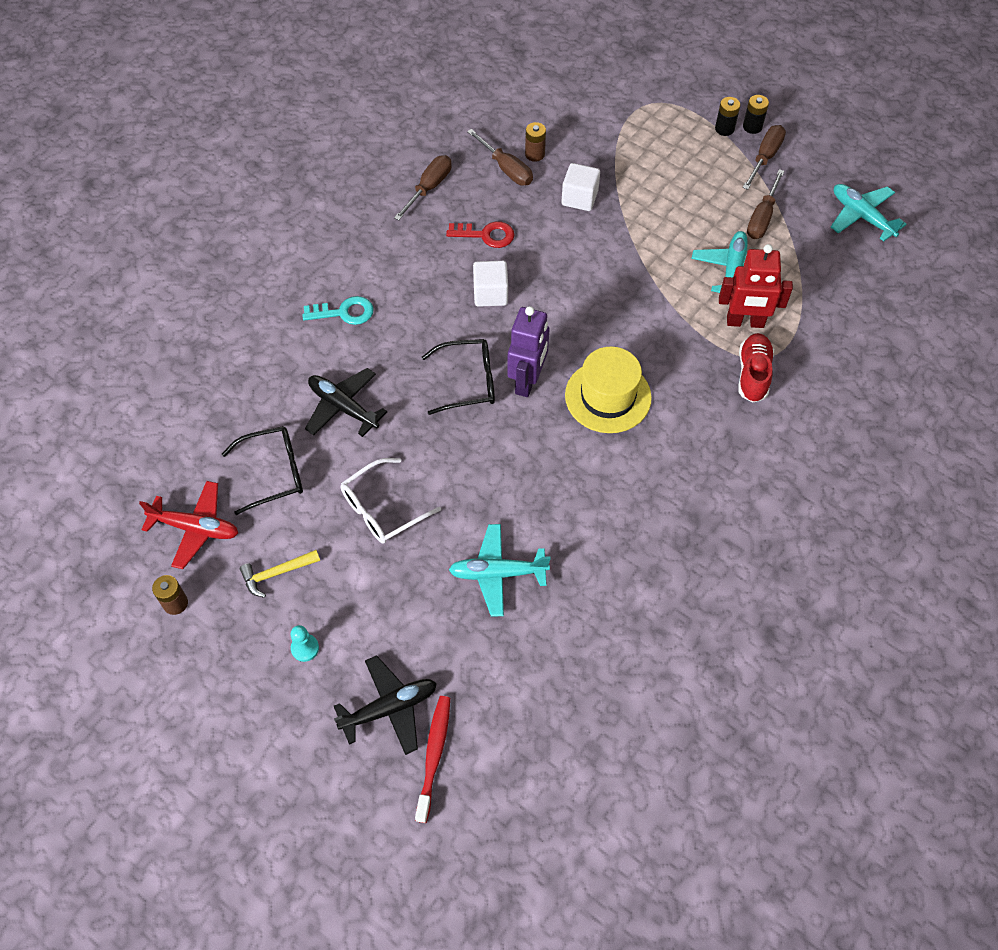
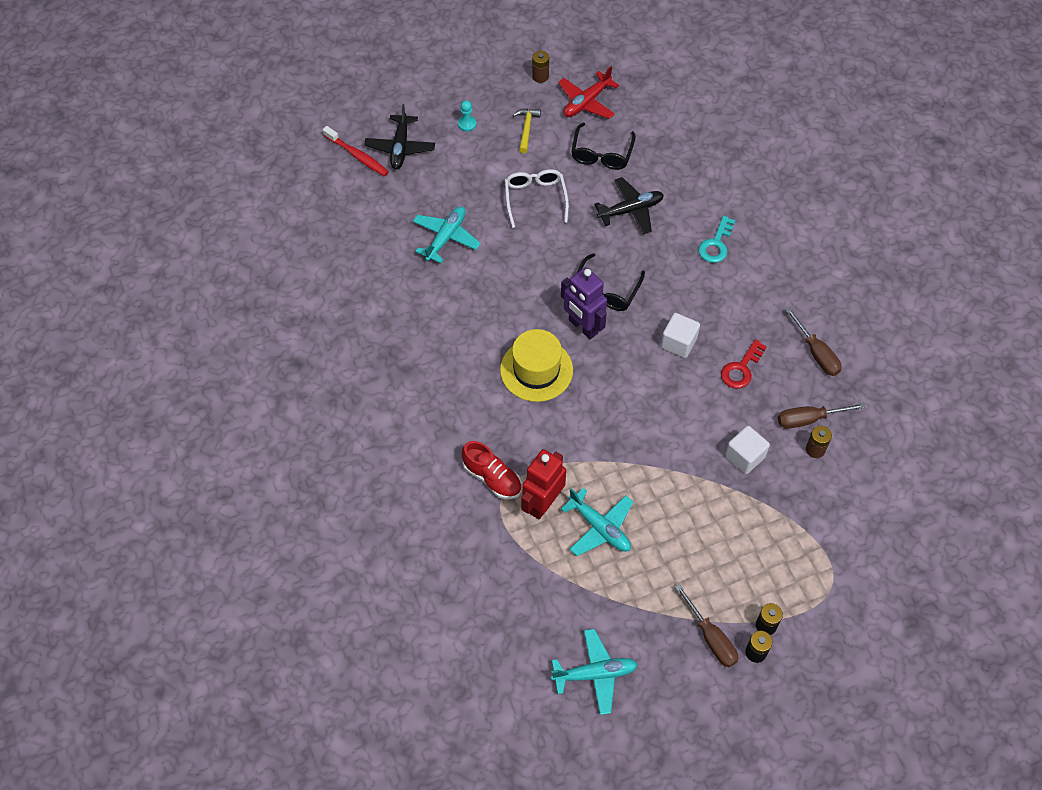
camera: 120 degrees right, 0 degrees up
(762, 217) = (642, 588): brown screwdriver -> none

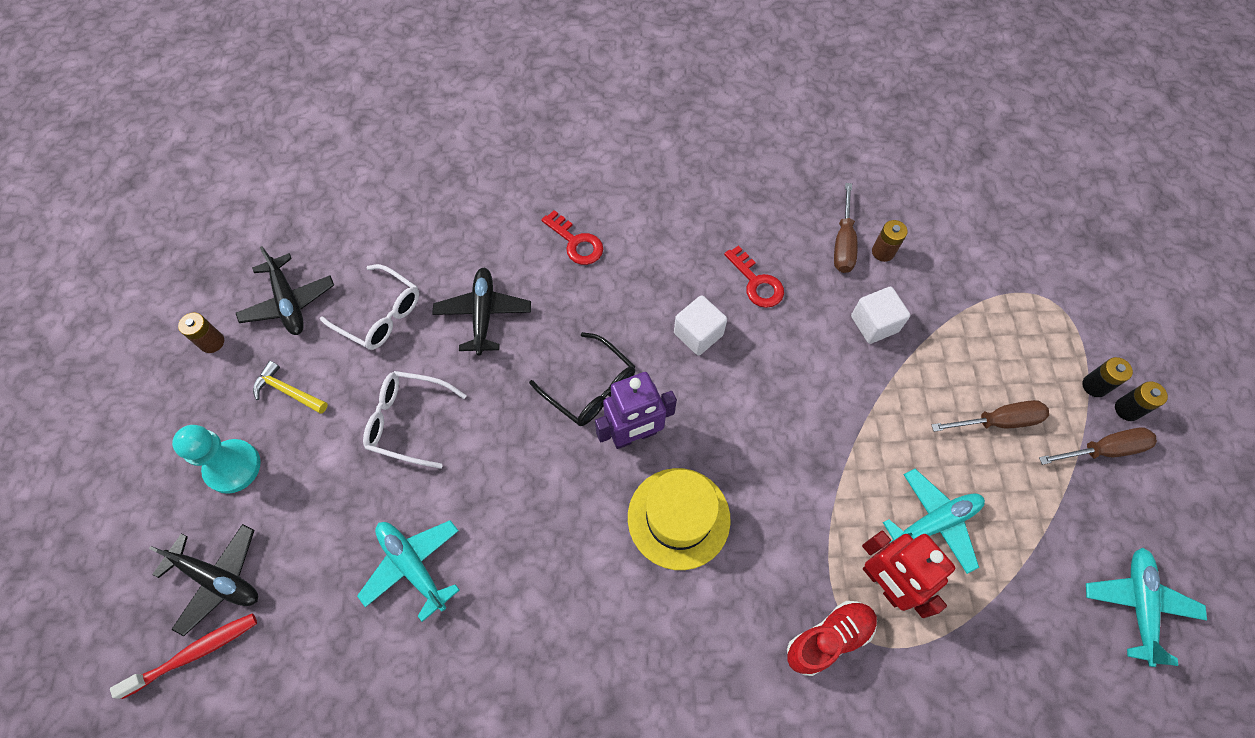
camera: 70 degrees left, 5 degrees up
(467, 124) = (233, 467): turquoise pawn -> turquoise pawn, size x1.89
(586, 102) = (288, 302): red plane -> black plane
(601, 154) = (380, 315): black glasses -> white glasses
(716, 244) = (576, 242): turquoise key -> red key
(816, 353) = (761, 203): brown screwdriver -> brown screwdriver (998, 421)

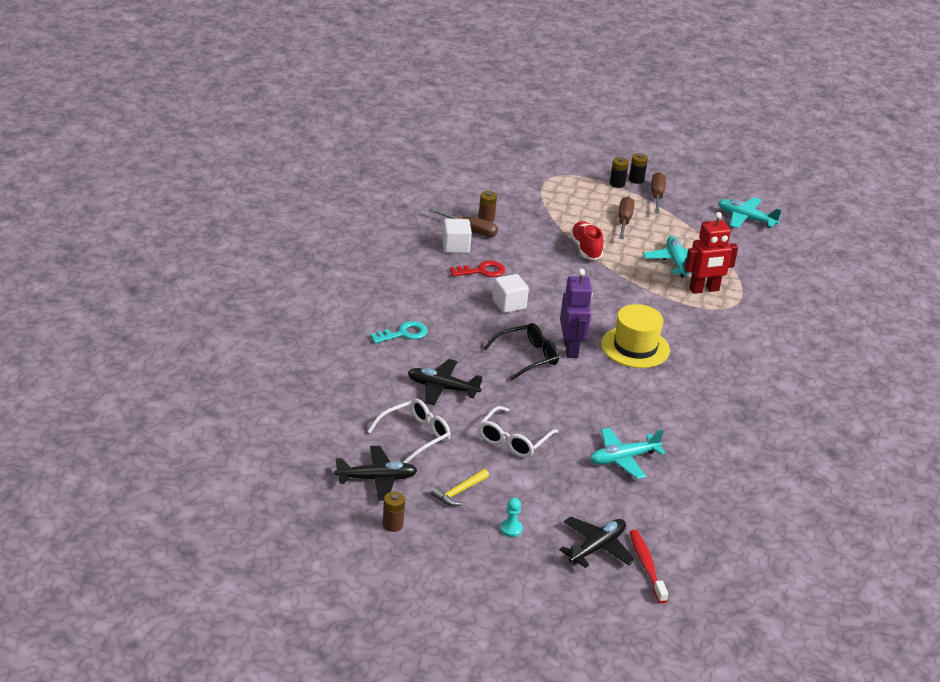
camera: 75 degrees left, 30 degrees down
(233, 467) = (511, 529): turquoise pawn -> turquoise pawn, size x0.53
(576, 242) = (403, 334): red key -> turquoise key
(828, 639) = (728, 317): red shoe -> red shoe (585, 249)
(874, 324) = (537, 239): white cube -> white cube (455, 246)

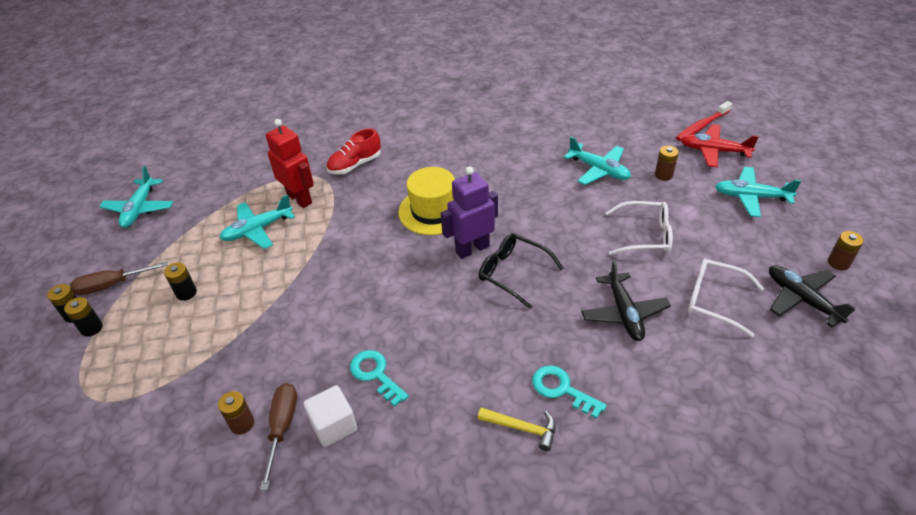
camera: 110 degrees left, 10 degrees up
(459, 492) = (749, 241): yellow hammer -> yellow hammer (522, 428)
(482, 271) = (375, 374): red key -> turquoise key
(509, 304) = (429, 323): white cube -> none
(511, 529) = (751, 197): turquoise pawn -> turquoise plane
(585, 249) = (268, 303): red shoe -> red shoe (355, 165)
(585, 494) = (663, 175): none -> brown battery
(597, 548) = (714, 151): black plane -> red plane
(624, 221) = (186, 293): brown screwdriver -> black battery

